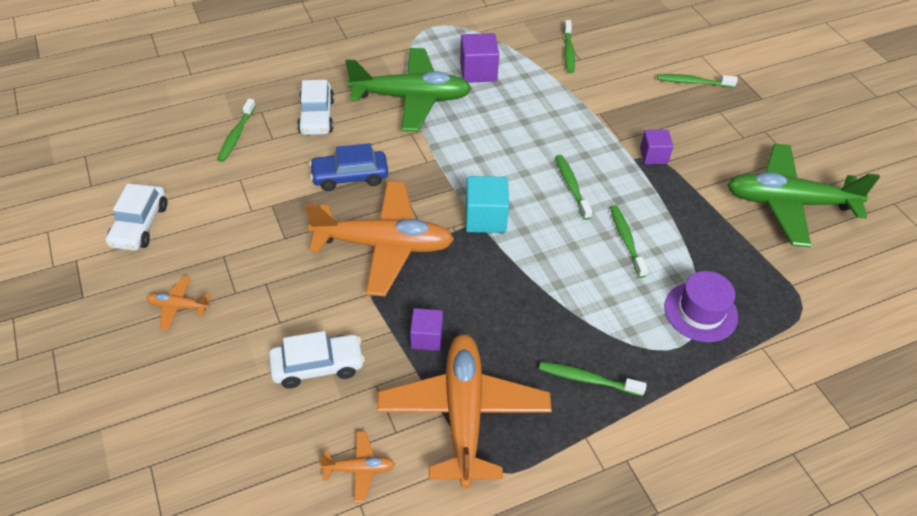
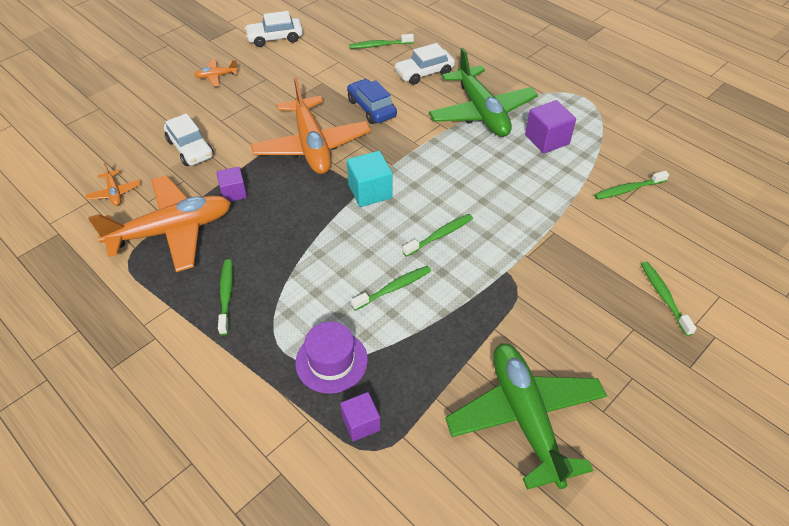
camera: 70 degrees right, 0 degrees up
(178, 306) = (216, 76): orange plane -> orange plane turned 90 degrees counterclockwise
(653, 156) = (521, 286): purple cube -> purple cube (361, 423)

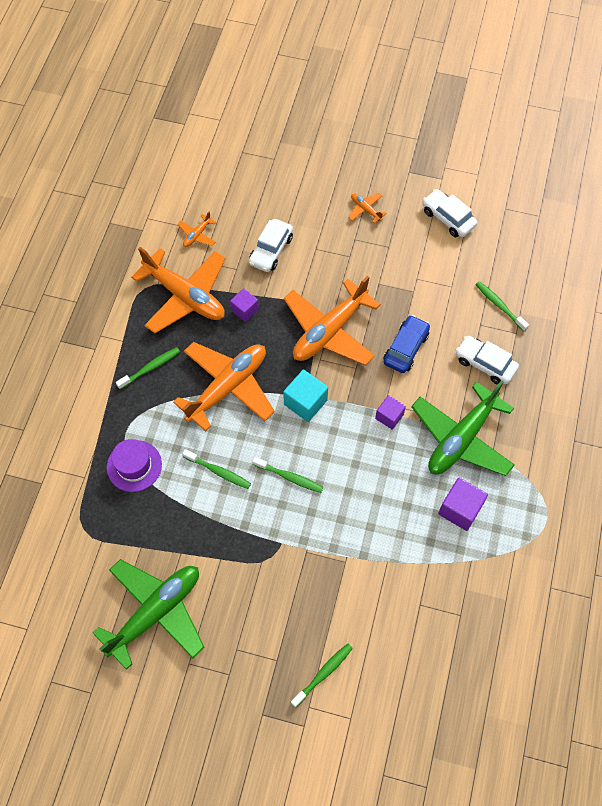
camera: 60 degrees right, 15 degrees up
(305, 241) = (227, 387): none -> orange plane
(361, 423) = (98, 510): purple cube -> purple cube (389, 416)
(628, 189) = (436, 603): green toothbrush -> none

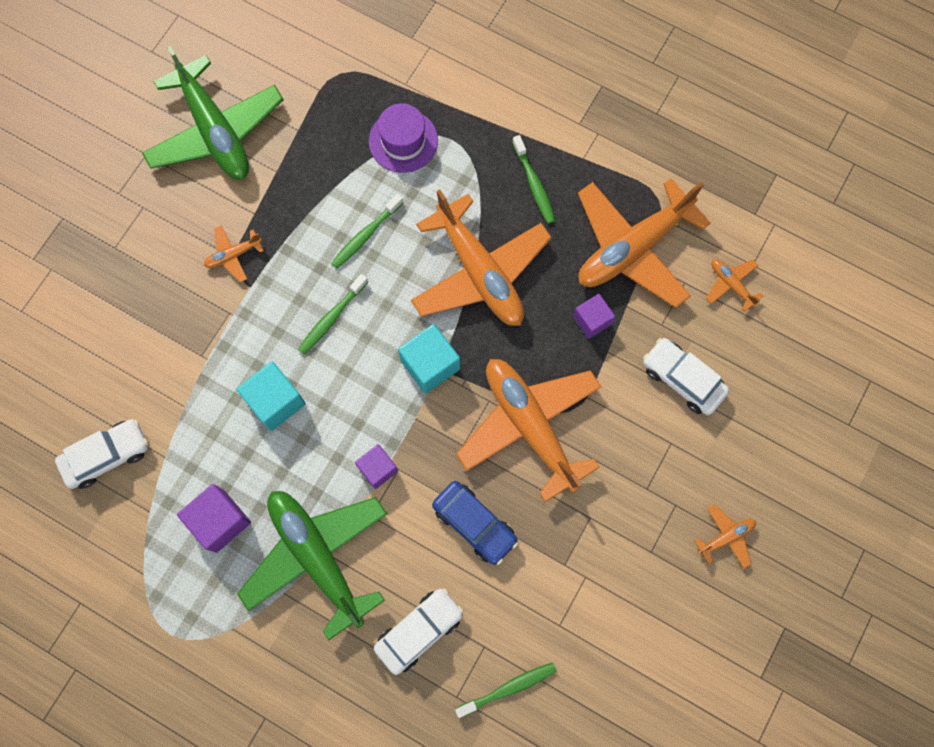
camera: 105 degrees right, 10 degrees up
(259, 564) = (233, 255): none -> orange plane
(323, 673) = (80, 295): green toothbrush -> none
(363, 498) = (275, 401): none -> turquoise cube
(448, 218) = (683, 662): white car -> white car (107, 455)

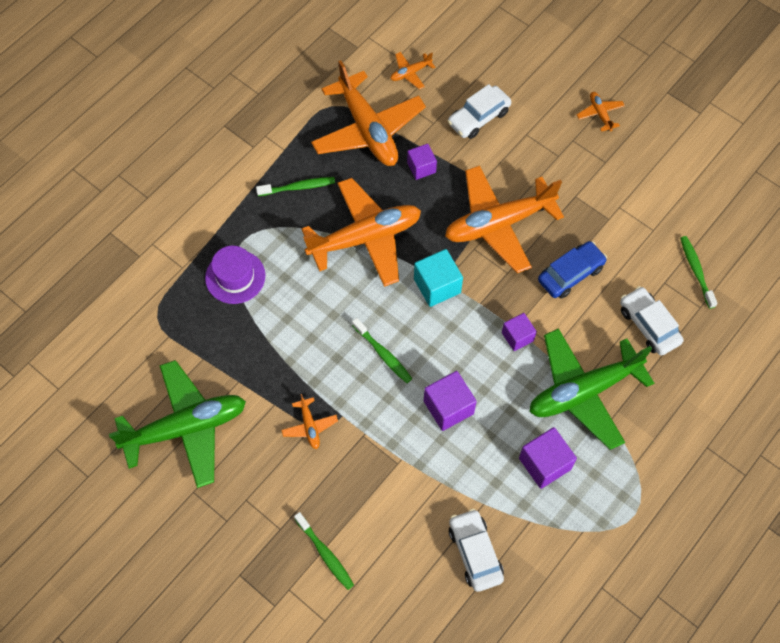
camera: 80 degrees left, 10 degrees down
(275, 401) = (448, 407): turquoise cube -> purple cube
(365, 235) = (314, 318): green toothbrush -> green toothbrush (325, 554)

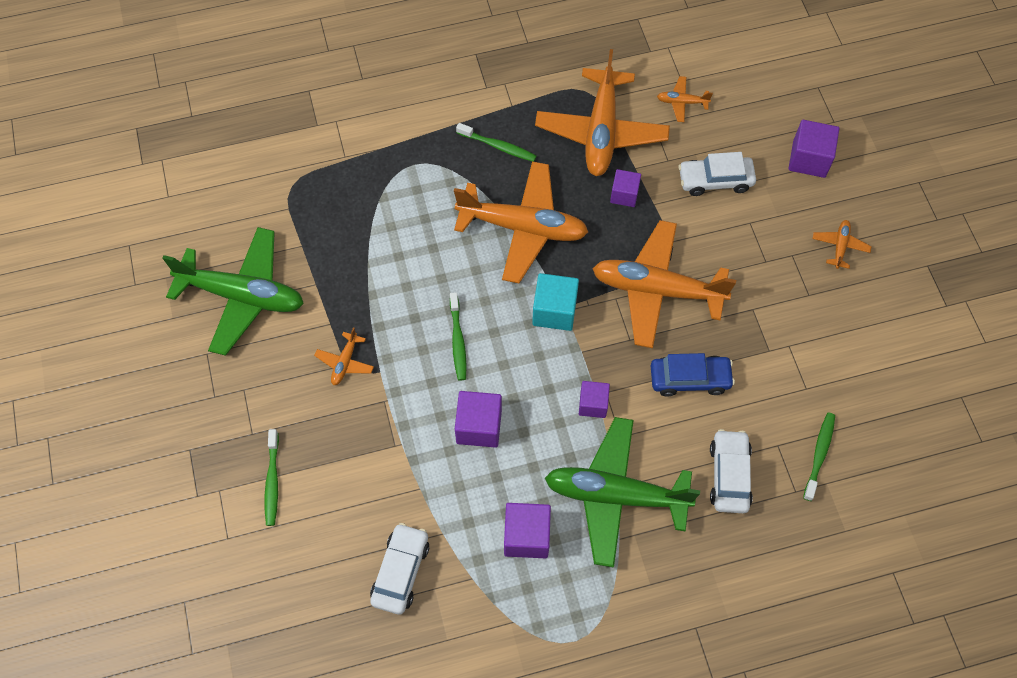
camera: 35 degrees right, 0 degrees up
(235, 277) = (383, 192): purple hat -> none
(532, 63) = (809, 159): none -> purple cube

